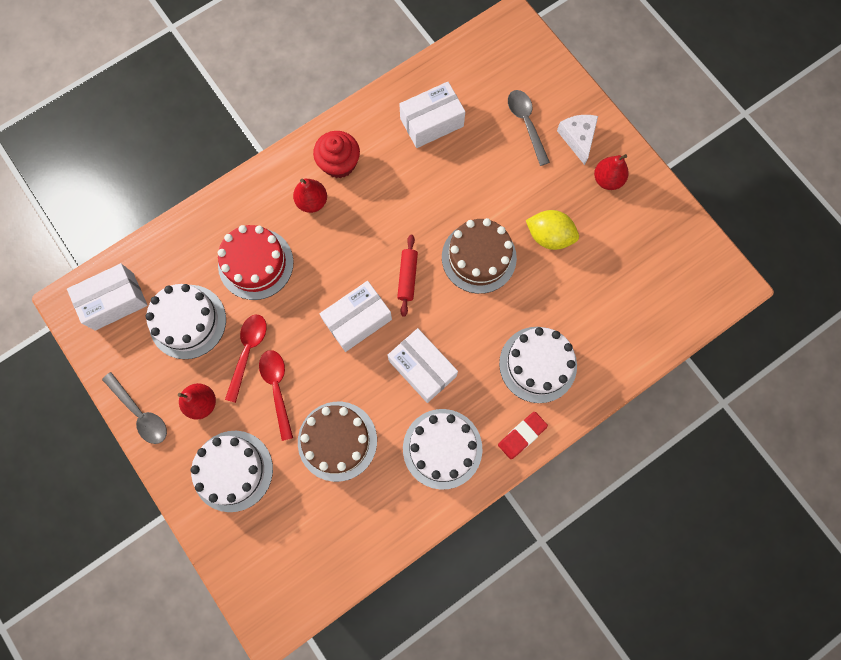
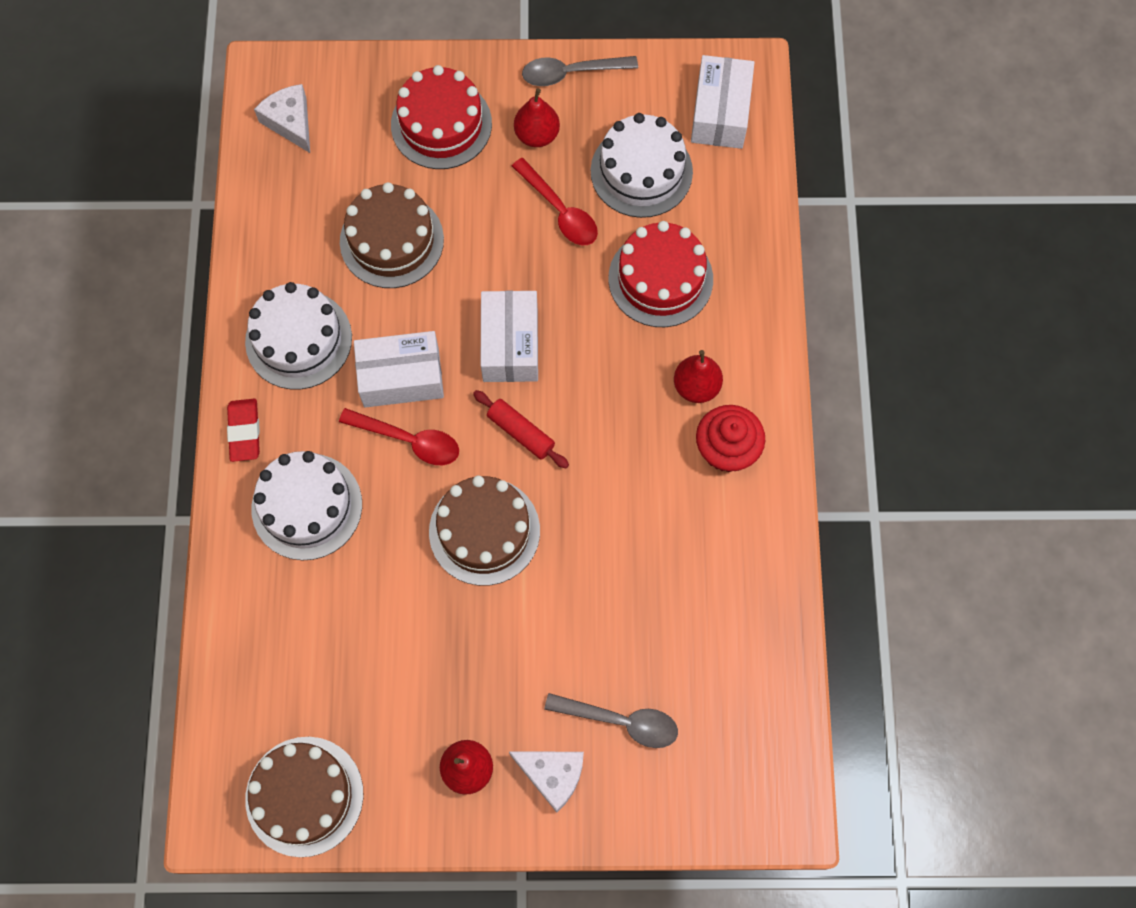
camera: 125 degrees right, 5 degrees down
(232, 471) = (441, 124): white cake -> red cake
(277, 388) = (495, 216): red spoon -> red spoon (409, 440)
(296, 575) = (290, 122): none -> white cheese
(431, 122) = (706, 599): white box -> none
(549, 236) = (448, 636): yellow lemon -> none
(684, 249) = (304, 796): none -> brown cake

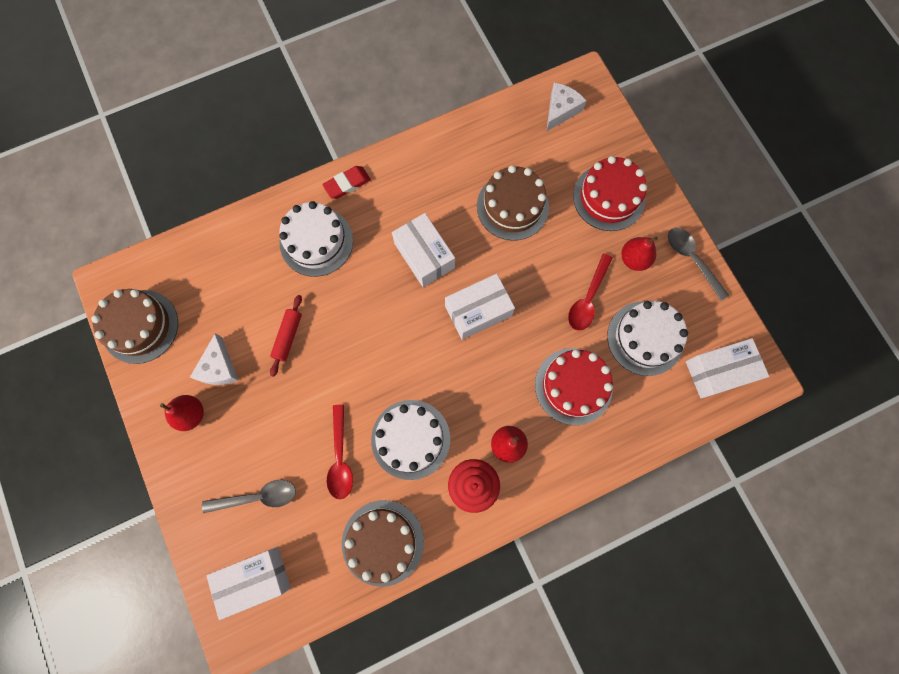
camera: 65 degrees right, 5 degrees up
(298, 339) = (420, 185): white cake -> white cake (410, 439)
(409, 440) = (385, 280): red spoon -> red spoon (340, 458)
(484, 531) = (346, 353): brown cake -> brown cake (383, 542)
(521, 432) = (422, 345): red rolling pin -> red rolling pin (288, 336)
(552, 775) = (206, 468): white cheese -> white cheese (219, 367)
(621, 721) = (257, 497): grey spoon -> grey spoon turned 90 degrees counterclockwise
(724, 765) = (255, 579): none -> white box

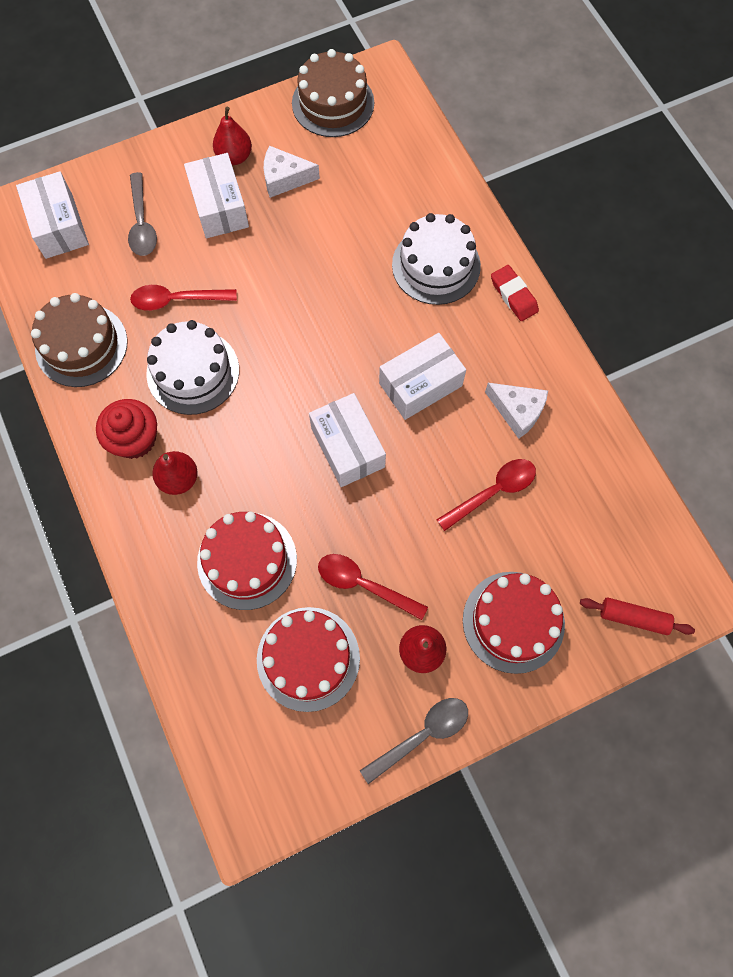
camera: 90 degrees right, 5 degrees down
(288, 336) = (318, 242): red rolling pin -> red rolling pin (633, 618)
(512, 206) = (493, 492): brown cake -> red spoon
(561, 110) = (645, 561): white cheese -> white cheese (517, 411)
(645, 338) = (308, 658): white cake -> red cake
(719, 371) = (259, 758): white box -> white box (219, 207)

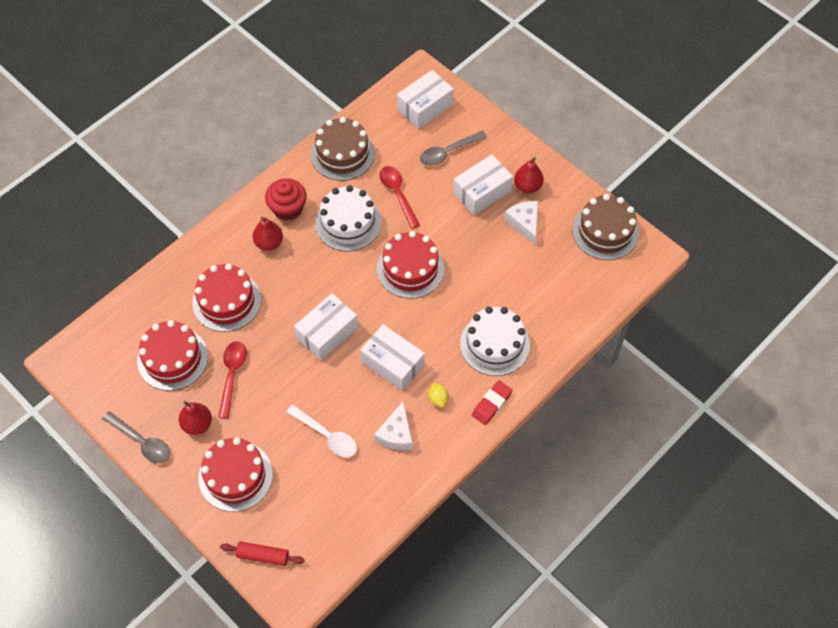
camera: 70 degrees right, 10 degrees down
(294, 321) = (410, 269): none -> red cake
(487, 350) = (438, 399): none -> yellow lemon
(493, 492) = (327, 435): red spoon -> white spoon
(633, 618) = (263, 556): red rolling pin -> red rolling pin turned 75 degrees counterclockwise

